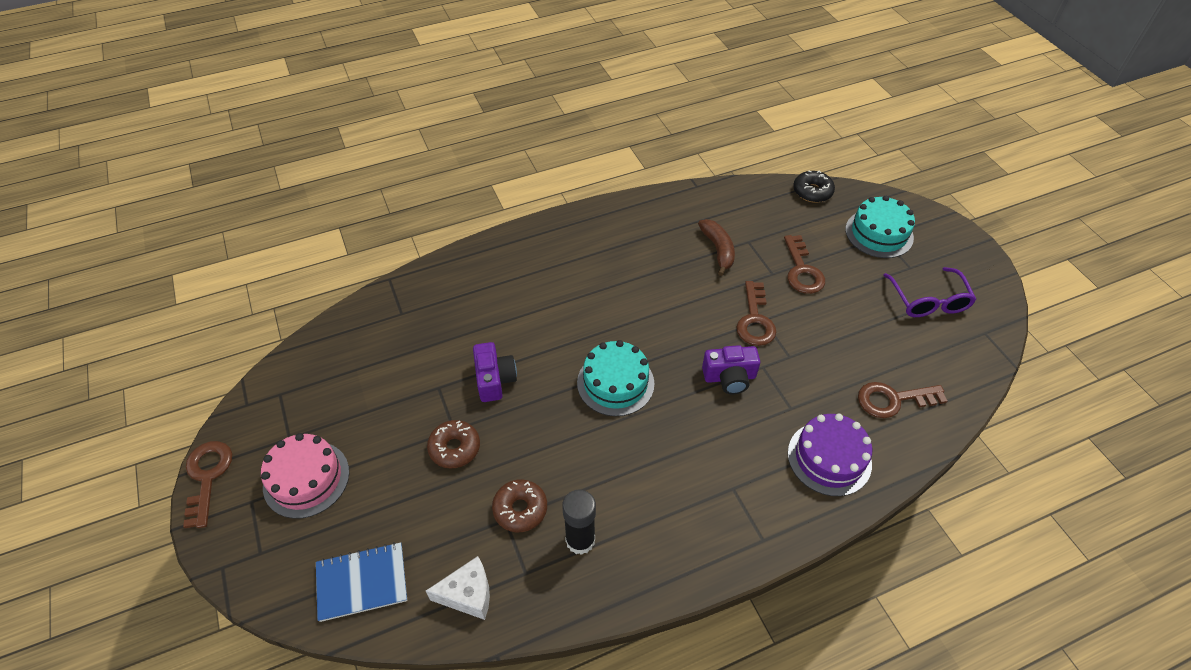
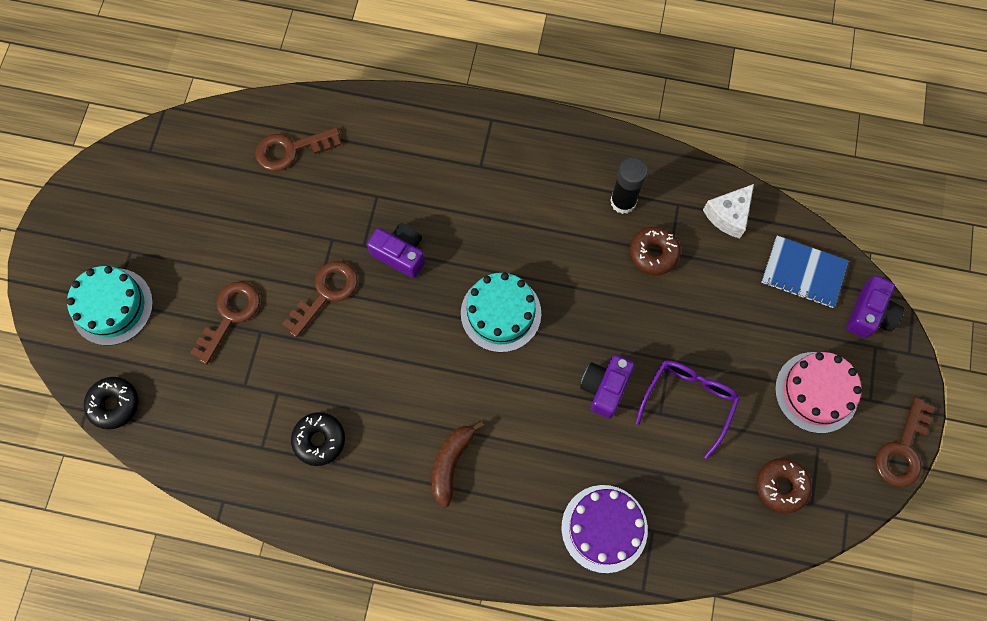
camera: 145 degrees left, 20 degrees up
(276, 582) = (869, 314): none -> purple camera
(454, 448) = (677, 340): brown donut -> brown donut (781, 486)
(468, 594) = (728, 215): white cheese -> white cheese turned 75 degrees counterclockwise
(671, 241) = (319, 440): none -> black donut
(718, 250) = (283, 396): brown banana -> brown banana (451, 463)
(829, 458) = (388, 141): purple cake -> purple cake (604, 528)
(893, 400) = (291, 150): brown key -> brown key turned 135 degrees clockwise
(928, 300) = (157, 209): purple glasses -> purple glasses (688, 402)

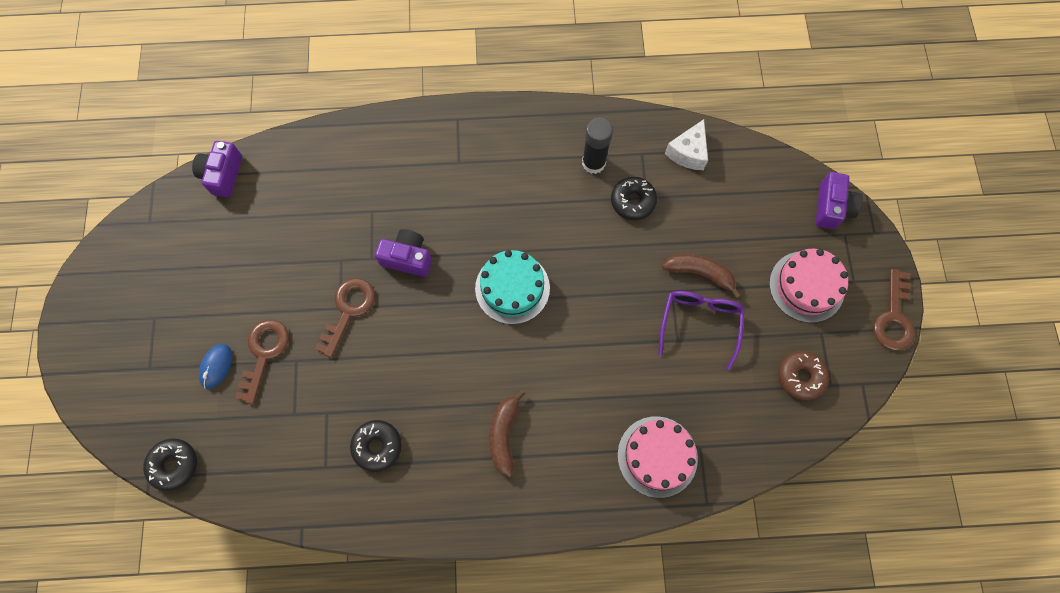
camera: 15 degrees left, 0 degrees up
(112, 306) = (149, 374): turquoise cake -> none
(180, 316) = (216, 366): none -> blue mouse
(291, 150) = (282, 189): brown key -> none
(604, 387) = (623, 330): purple camera -> purple camera (223, 174)
(604, 528) = (657, 456): purple cake -> pink cake
(653, 253) = (632, 201): brown donut -> black donut
(704, 348) = (700, 273): none -> brown banana
(803, 272) = (766, 186): blue notebook -> none

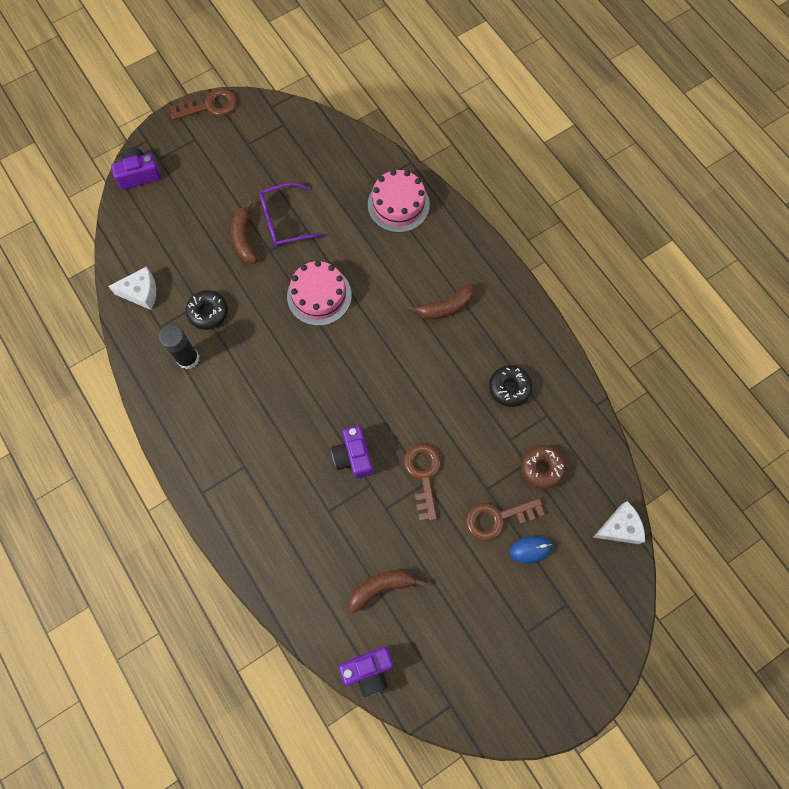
camera: 120 degrees left, 0 degrees up
(174, 465) = (619, 527): black donut -> white cheese
(278, 219) = (381, 587): none -> brown banana
(348, 310) = (423, 475): brown key -> brown key turned 90 degrees clockwise
(512, 288) = (332, 362): turquoise cake -> none
(800, 377) = (288, 144): brown donut -> brown donut (542, 468)
(806, 286) = (216, 166): pink cake -> pink cake (319, 295)

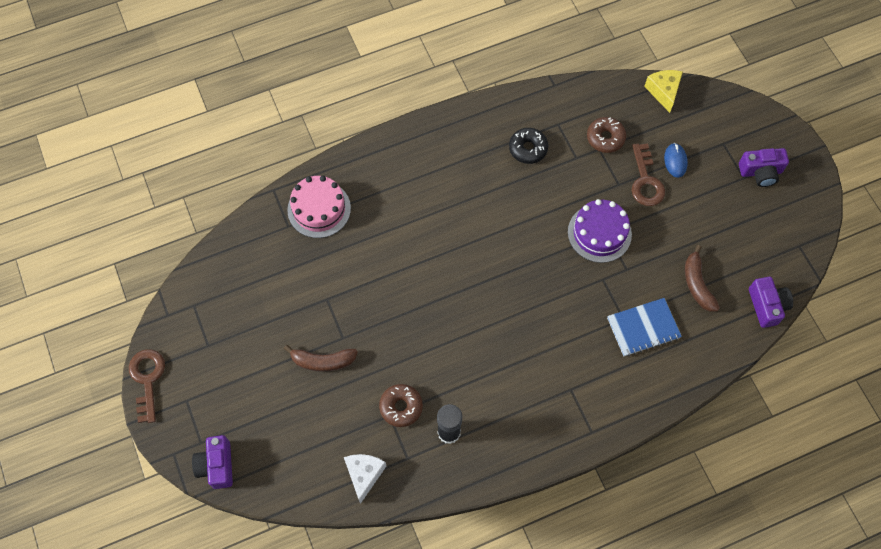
camera: 80 degrees left, 5 degrees down
(208, 312) = (401, 407): black donut -> brown donut
(285, 221) = (312, 318): purple glasses -> none
(319, 295) = (404, 297): pink cake -> none
(321, 533) = (643, 328): none -> blue notebook
(353, 456) = (574, 289): purple camera -> purple camera (760, 172)
(423, 475) = (599, 233): brown key -> purple cake
(446, 307) = (438, 186): brown banana -> none
(619, 527) = (663, 92): white cheese -> yellow cheese

